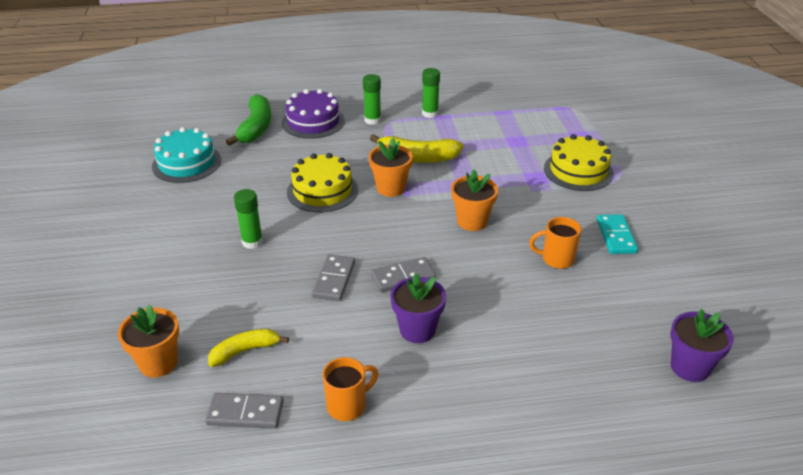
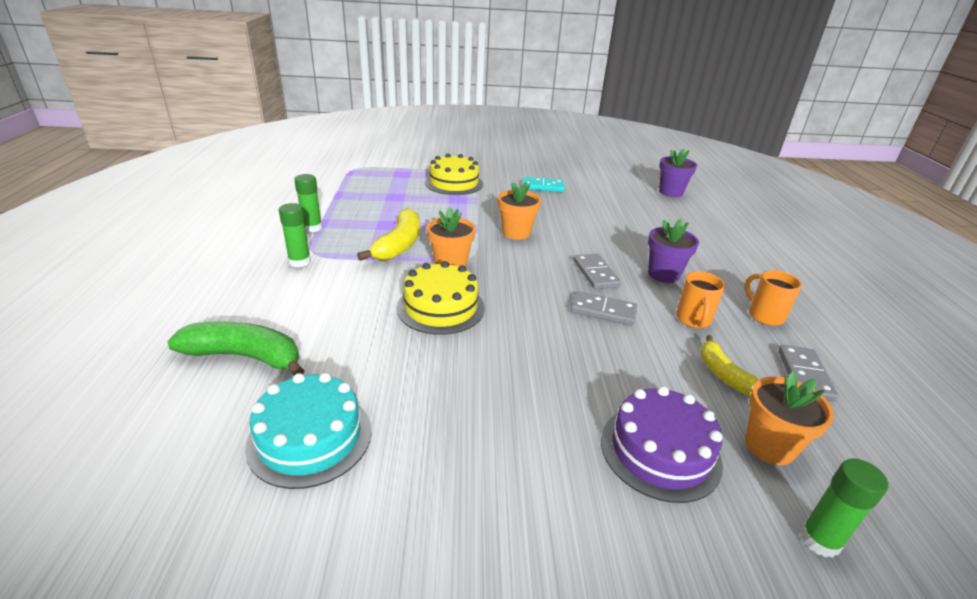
camera: 85 degrees left, 5 degrees down
(252, 242) = (536, 365): green glue stick -> green glue stick (819, 540)
(313, 122) = (269, 304): purple cake -> purple cake (660, 451)
(556, 259) = (569, 209): orange mug -> orange mug (693, 320)

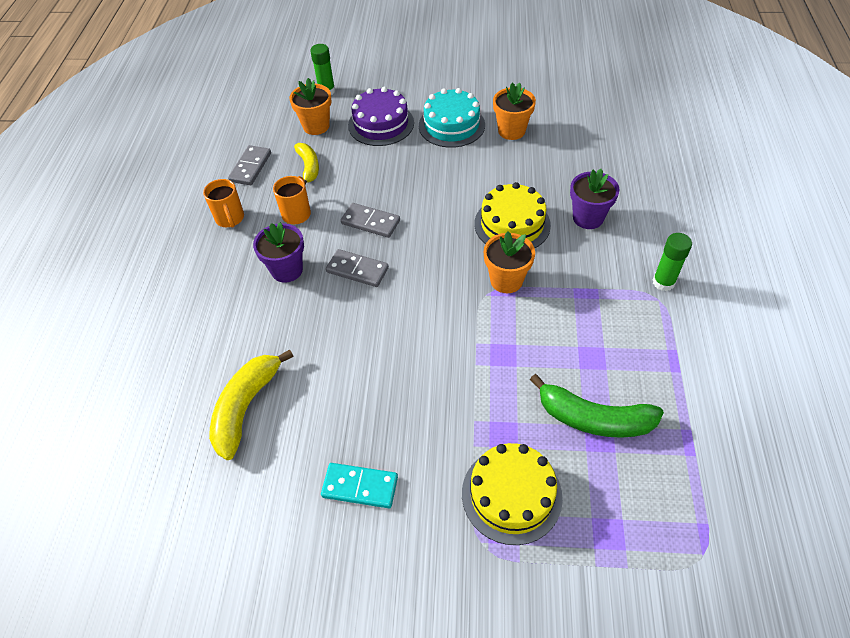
camera: 170 degrees left, 20 degrees up
(245, 357) = (647, 178): green banana -> green banana (593, 418)
(310, 437) = (578, 130): turquoise cake -> turquoise cake (451, 125)
(312, 228) = (681, 347): green glue stick -> none
(399, 245) = (567, 314): yellow banana -> yellow banana (246, 407)
(516, 233) = (428, 343): orange flower pot -> orange flower pot (511, 131)
(595, 273) = (357, 270): grey domino -> grey domino turned 60 degrees counterclockwise
(671, 192) = (146, 474): purple flower pot -> purple flower pot (588, 218)

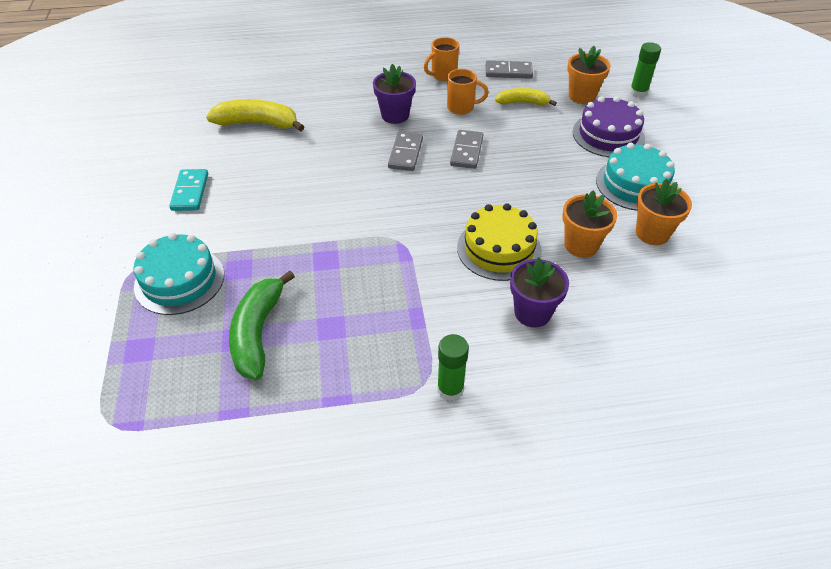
camera: 75 degrees right, 5 degrees down
(308, 167) = (523, 103): yellow banana -> yellow banana turned 150 degrees counterclockwise
(506, 280) = (418, 252): orange flower pot -> orange flower pot (581, 245)
(511, 495) = (179, 280): yellow cake -> turquoise cake

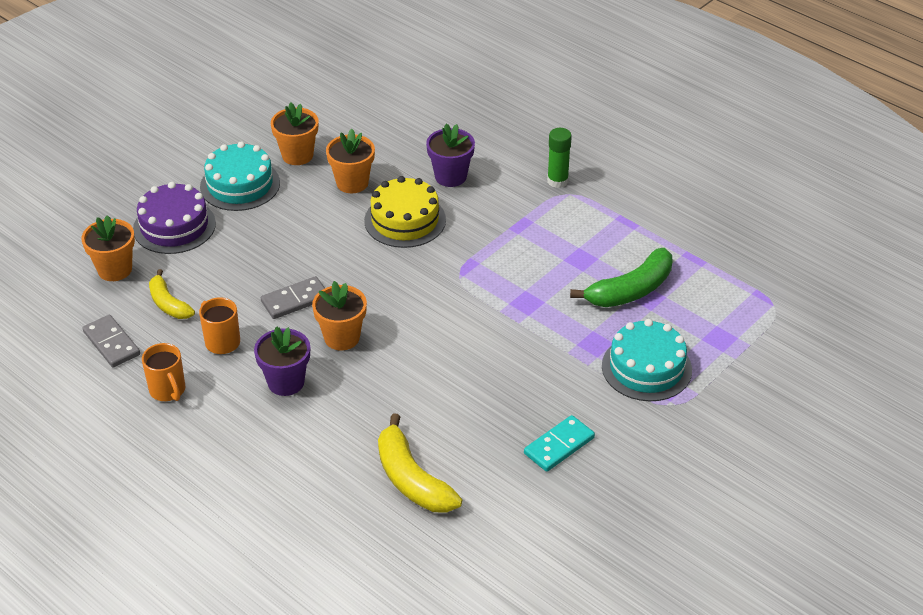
camera: 130 degrees left, 5 degrees down
(405, 153) = (342, 337): grey domino -> orange flower pot
(443, 75) = (168, 391): orange mug -> orange mug turned 45 degrees clockwise
(638, 92) = (71, 236): green glue stick -> none

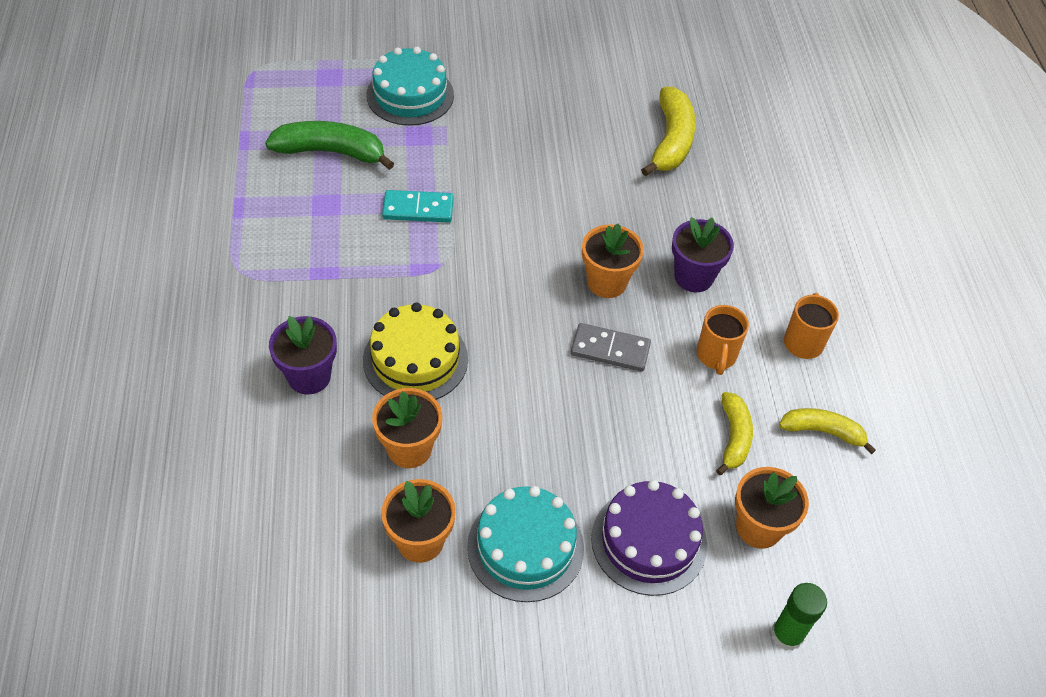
camera: 140 degrees left, 10 degrees up
(112, 343) = (823, 432): grey domino -> yellow banana
(557, 181) = (227, 291): green glue stick -> green glue stick (787, 635)
(559, 446) = (543, 92): turquoise domino -> turquoise domino (418, 209)

